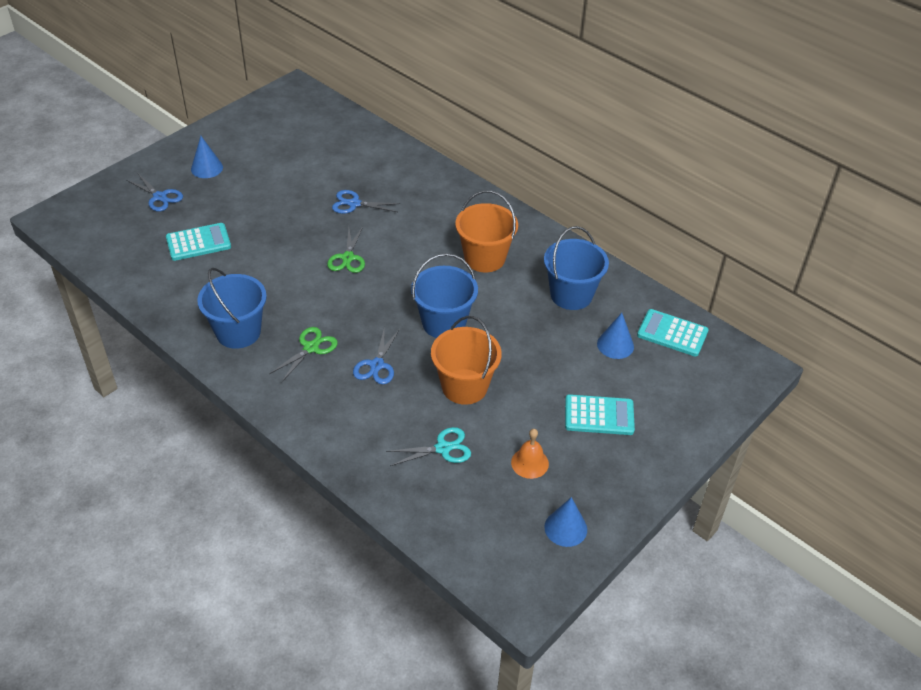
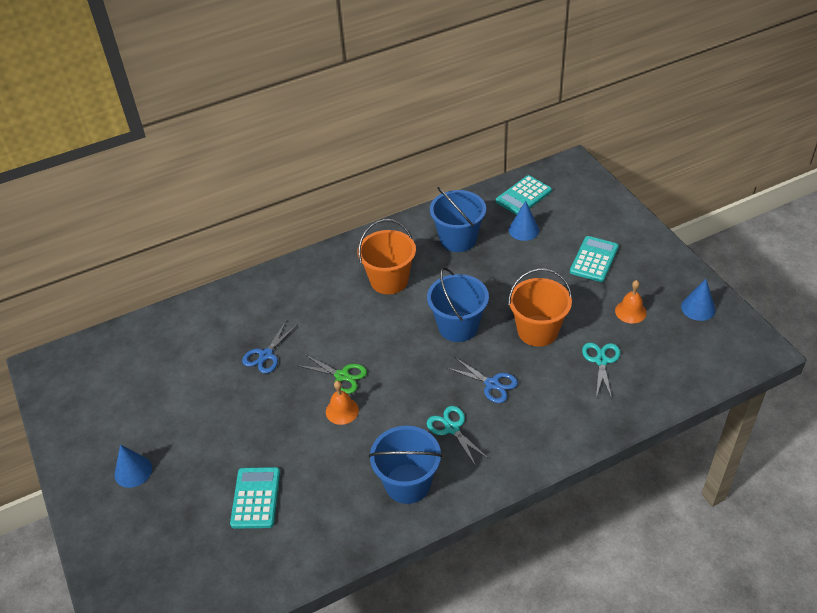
camera: 65 degrees left, 0 degrees up
(160, 197) = (157, 525): blue scissors -> none
(307, 268) = (342, 411): none -> orange bell
(311, 348) = (452, 428): green scissors -> turquoise scissors

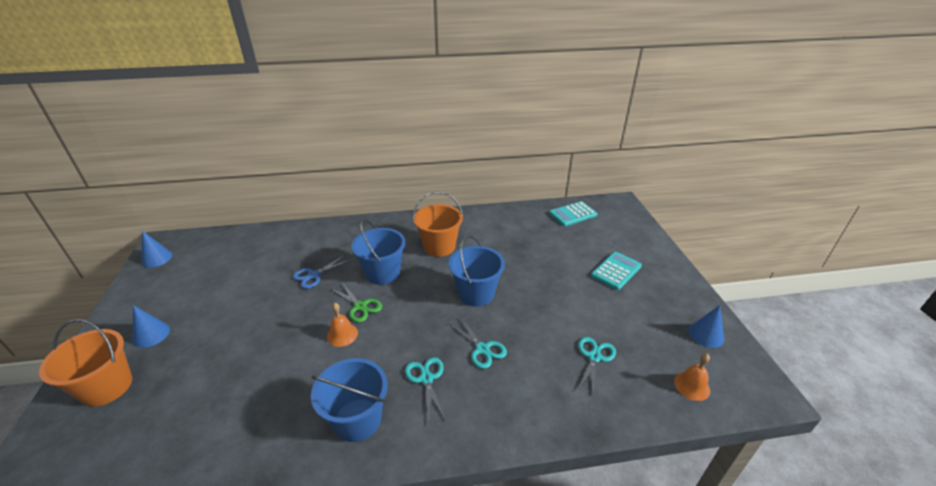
camera: 15 degrees right, 10 degrees down
(255, 498) = (221, 389): turquoise calculator -> none
(458, 239) = (507, 231): blue bucket -> blue bucket (383, 273)
(492, 384) = (482, 349): blue scissors -> turquoise scissors
(524, 230) = (563, 236): blue cone -> blue cone (157, 258)
(537, 331) = (544, 315): orange bucket -> orange bucket (107, 387)
(630, 311) = (637, 321): orange bell -> orange bell (691, 386)

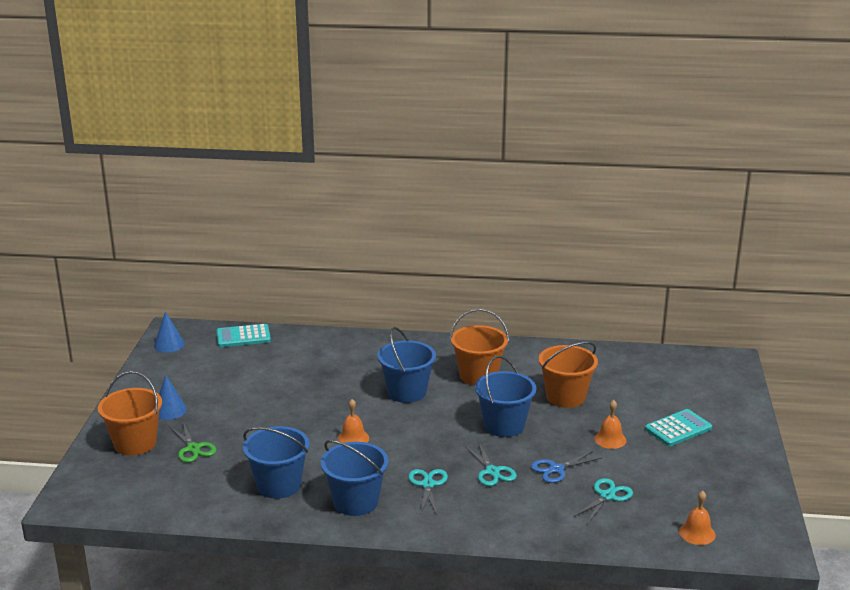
camera: 15 degrees right, 10 degrees down
(271, 414) = (279, 485): none -> blue bucket
(314, 275) = (332, 383): blue scissors -> blue scissors (556, 469)
(360, 306) = (376, 418): green scissors -> green scissors (193, 448)
(516, 255) = (565, 397): none -> orange bucket
(568, 292) = (610, 439): none -> orange bell
(573, 214) = (659, 364): turquoise calculator -> turquoise calculator (243, 337)
(706, 334) = (744, 498): blue cone -> none

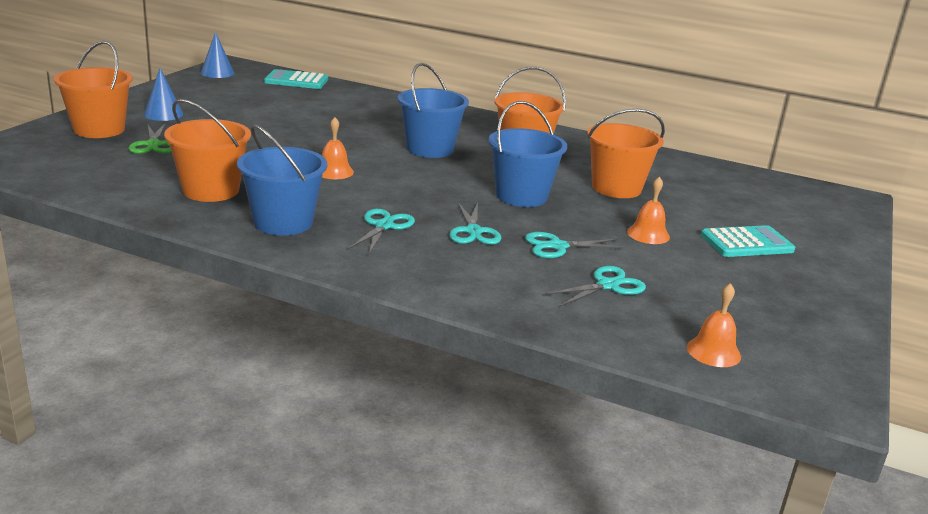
camera: 15 degrees right, 0 degrees up
(279, 485) = (211, 190): blue bucket -> orange bucket
(556, 469) = (557, 246): blue scissors -> turquoise scissors

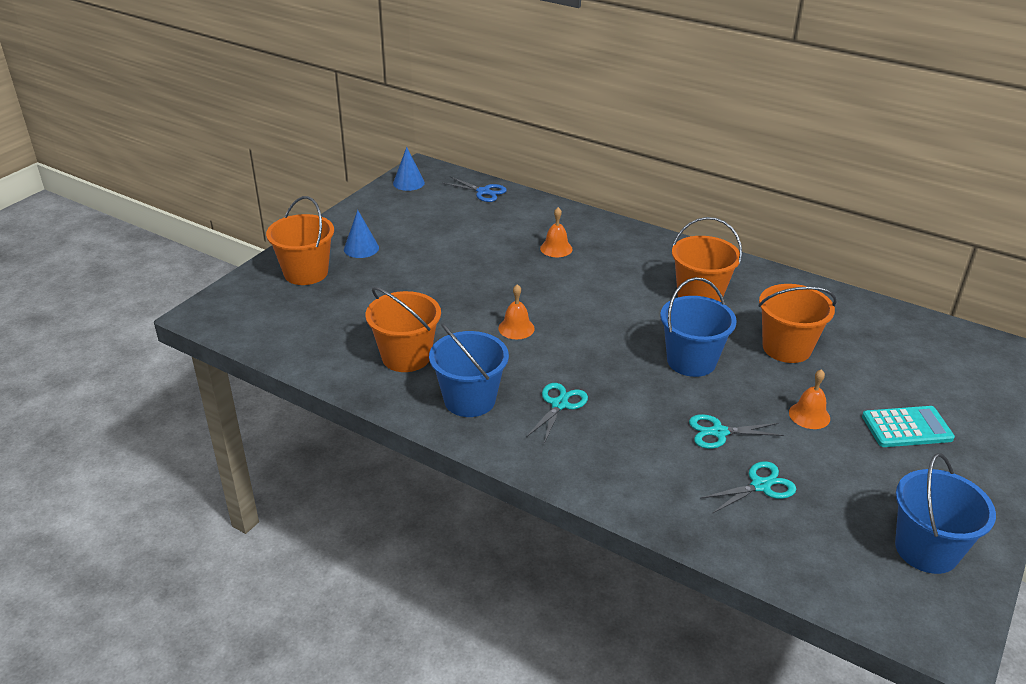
camera: 10 degrees right, 10 degrees up
(153, 145) = (354, 293): green scissors -> none
(296, 81) = (483, 192): turquoise calculator -> blue scissors
(430, 149) = (608, 293): blue bucket -> blue bucket (926, 549)
(473, 231) = (641, 412): turquoise scissors -> none
(713, 352) = (848, 574): orange bell -> orange bell (556, 248)

